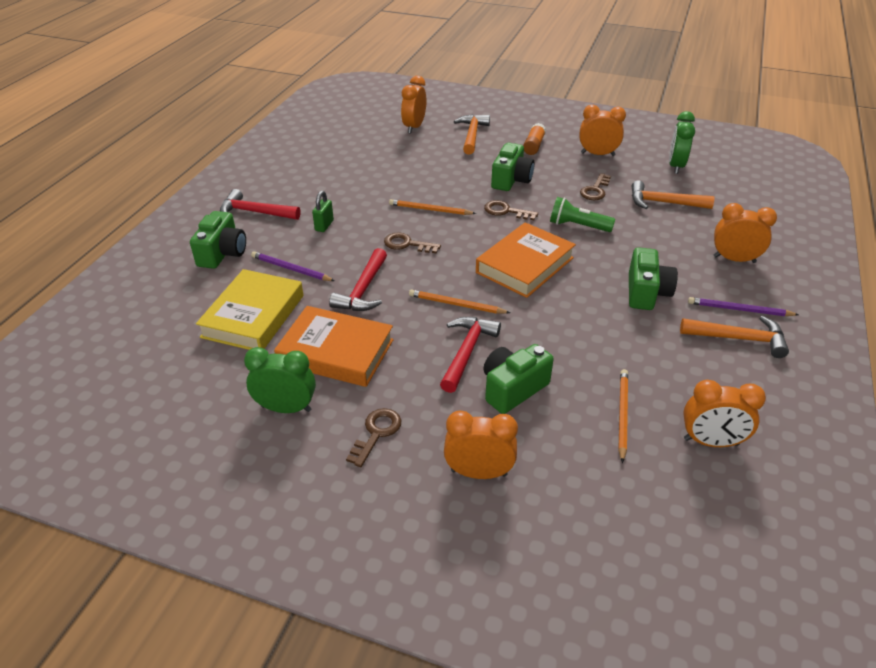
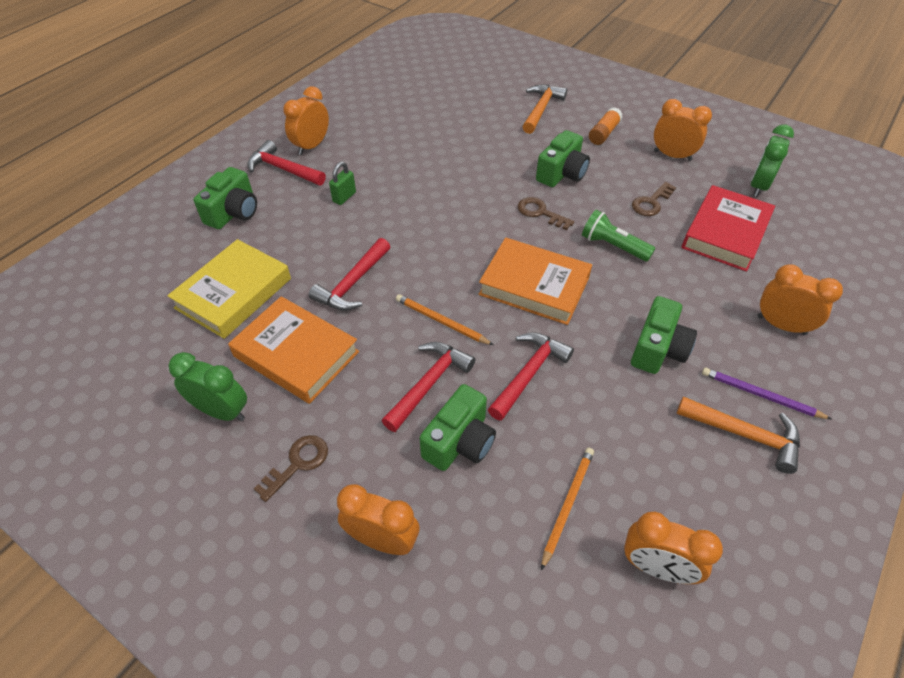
camera: 15 degrees right, 10 degrees up
(291, 269) = (291, 244): purple pencil -> none
(407, 244) = (419, 235): brown key -> none
(414, 127) = (483, 90): orange clock -> orange clock (311, 146)
(430, 210) = (460, 197): orange pencil -> none
(513, 388) = (459, 442): green camera -> green camera turned 150 degrees clockwise
(525, 265) = (534, 286): orange book -> orange book turned 60 degrees clockwise
(549, 329) = (528, 374): none -> red hammer
(664, 203) = (725, 233): orange hammer -> red book

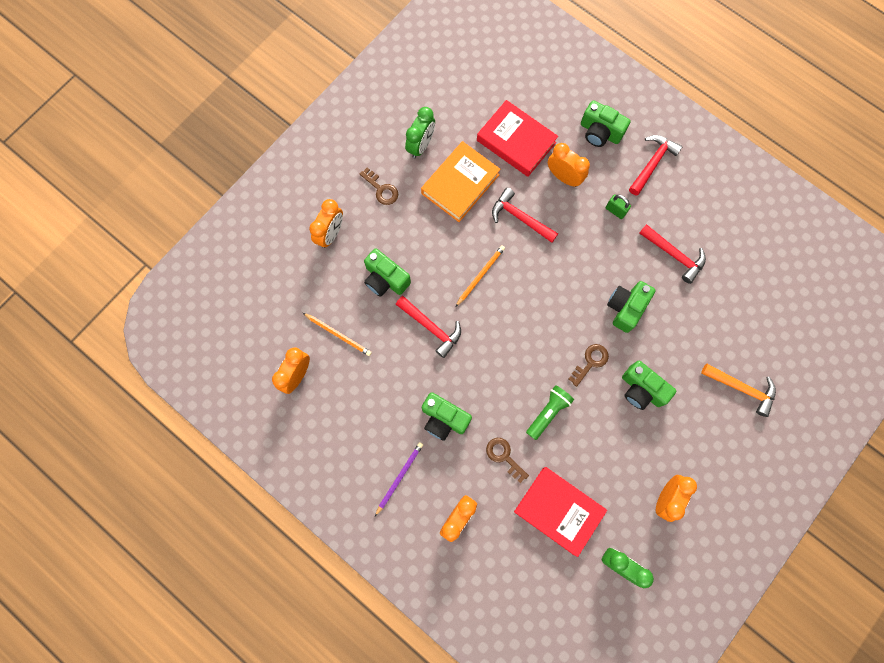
camera: 95 degrees right, 25 degrees up
(233, 293) = (516, 141): yellow book -> red book
(311, 146) = (684, 183): orange clock -> orange clock (563, 177)
(428, 384) = (429, 264): red hammer -> red hammer (674, 255)
(468, 186) = (626, 308): none -> green camera
(534, 286) = (509, 344): orange book -> none
(604, 133) = (701, 441): orange glue stick -> none
(651, 203) = (599, 458): brown key -> brown key (504, 456)
(744, 434) = (371, 455): orange hammer -> none

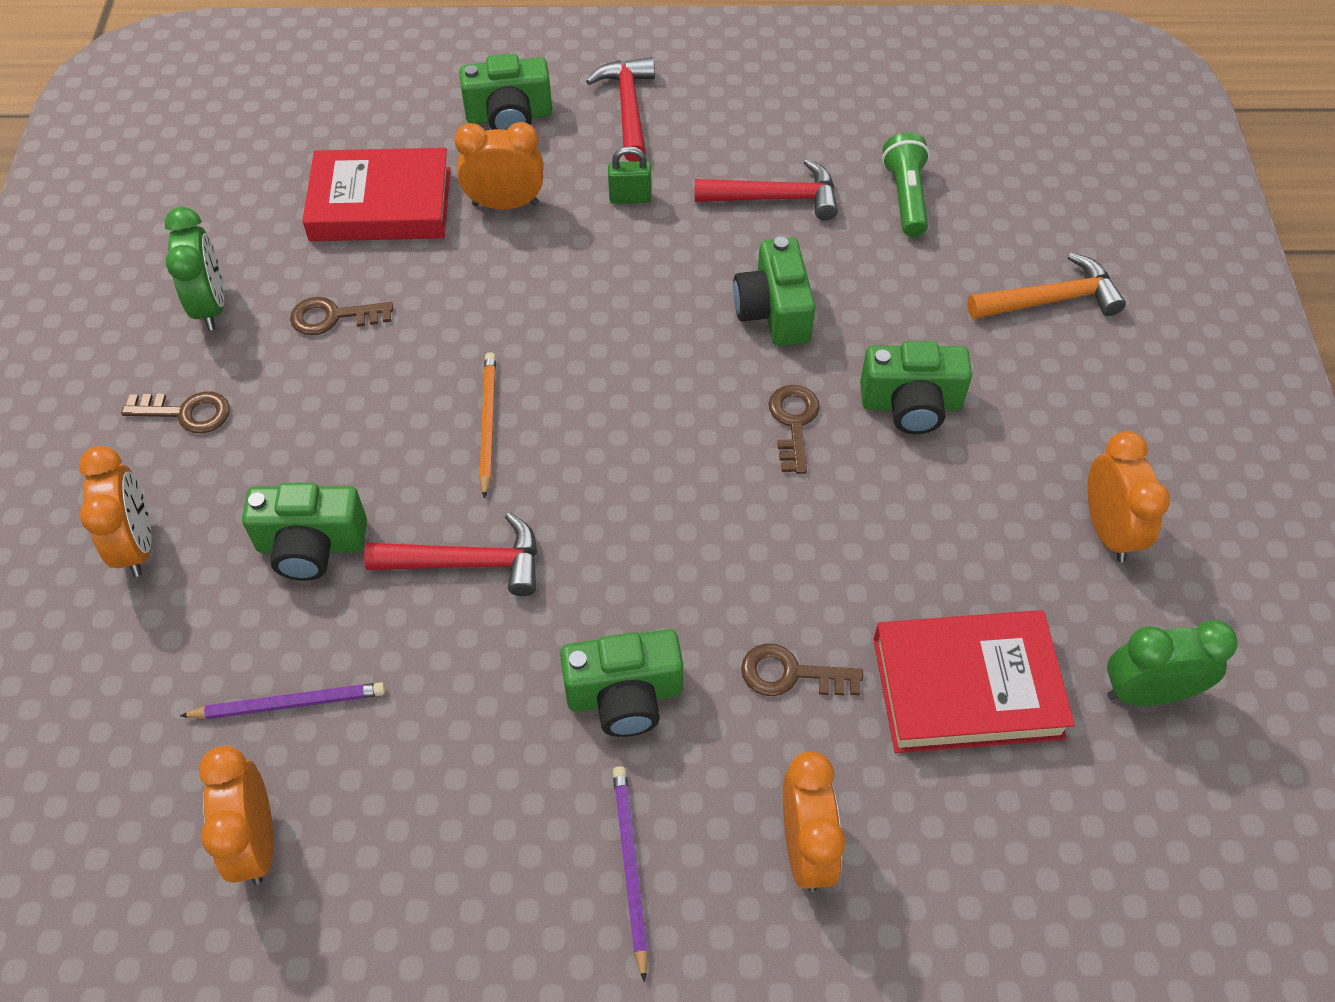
camera: 40 degrees left, 20 degrees down
(338, 334) = (288, 703): orange pencil -> purple pencil
(460, 184) = (333, 317): orange book -> brown key
(520, 218) = (483, 300): red hammer -> none
(548, 412) = (798, 546): green flashlight -> green flashlight (906, 197)

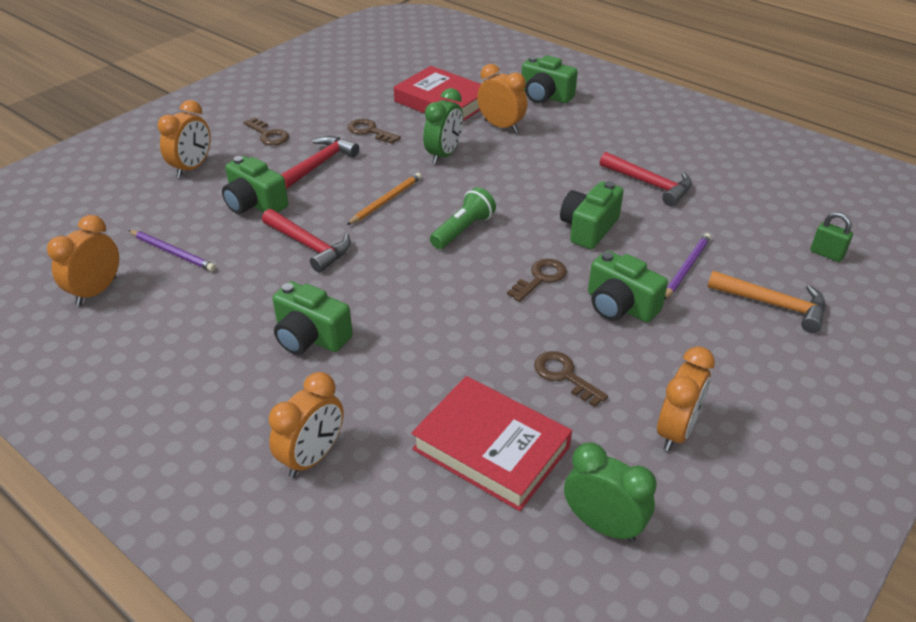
camera: 40 degrees right, 15 degrees down
(211, 306) = (325, 105): green clock -> green clock (444, 155)
(628, 108) = (611, 117): red hammer -> red hammer (319, 164)
(630, 198) = (568, 150): green padlock -> green padlock (826, 254)
(630, 868) = (222, 405): purple pencil -> purple pencil (686, 268)
(790, 674) = (401, 380): brown key -> brown key (564, 375)
(906, 197) = (732, 217): green flashlight -> green flashlight (463, 230)

